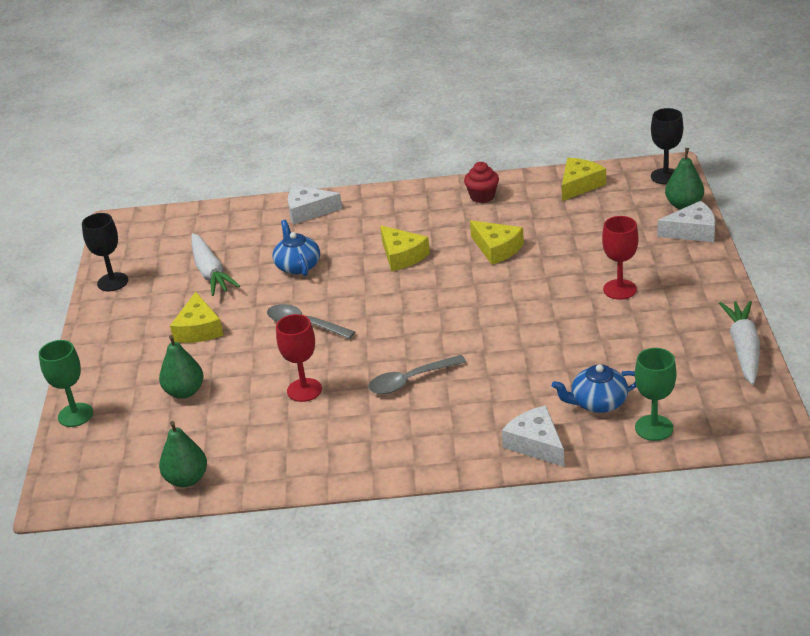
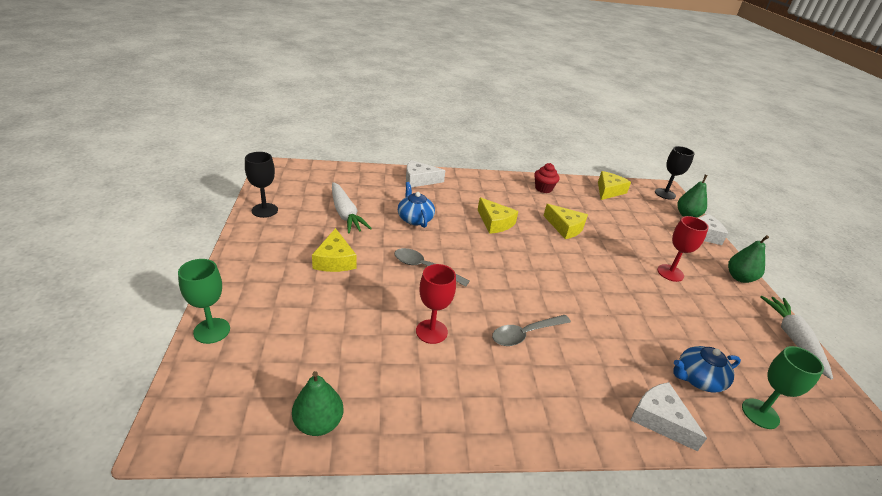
camera: 10 degrees left, 0 degrees up
(184, 392) = (320, 319): green pear -> green pear (739, 278)

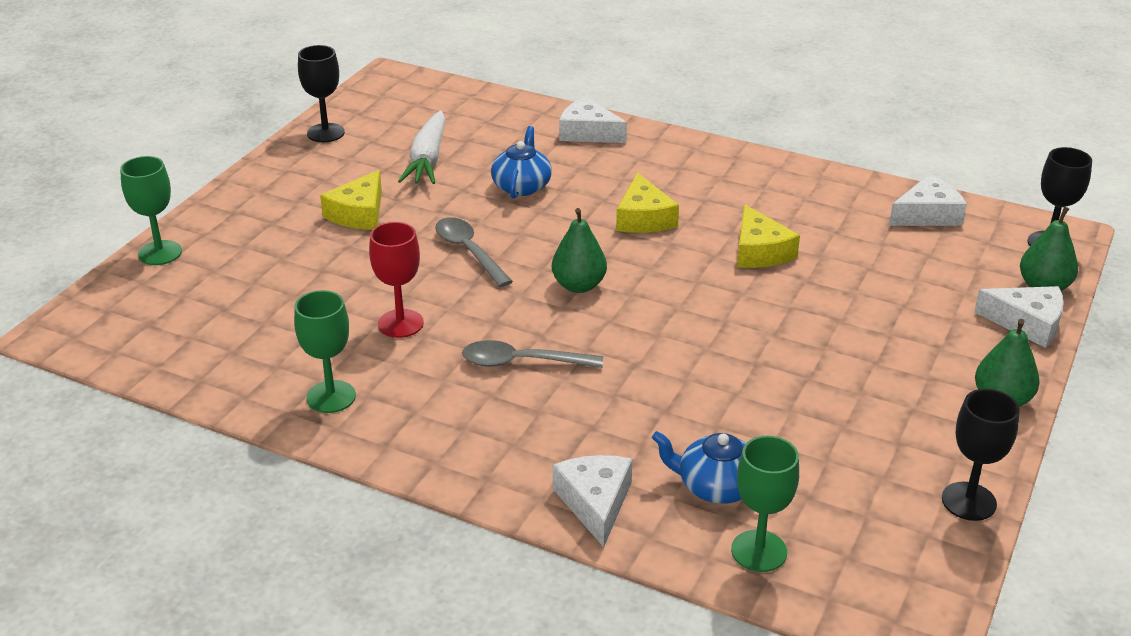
camera: 35 degrees right, 0 degrees up
(318, 423) = (193, 368): green pear -> green pear (579, 285)
(439, 407) = (331, 397): none -> green goblet
(543, 188) = (796, 186): red cupcake -> none
(609, 191) = (927, 215): yellow cheese -> white cheese
(670, 273) = (868, 358): red goblet -> none
(793, 339) = (969, 501): white carrot -> black goblet

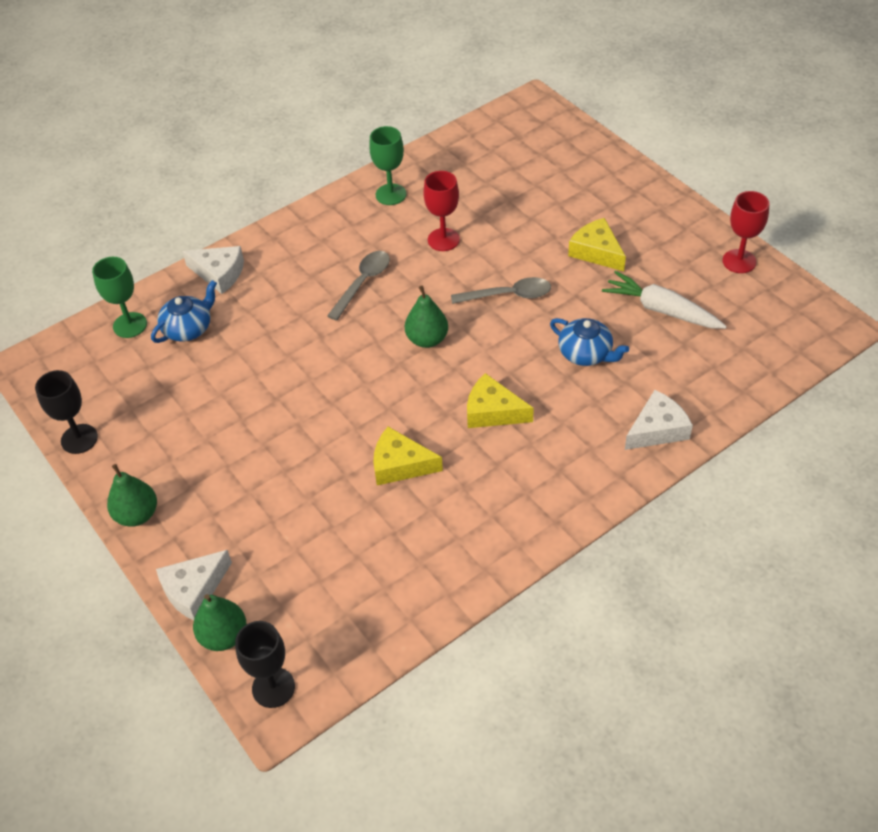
camera: 120 degrees right, 15 degrees up
(160, 253) = (599, 150): green goblet -> none
(325, 133) = (739, 261): black goblet -> red goblet
(927, 215) = (375, 618): white cheese -> none

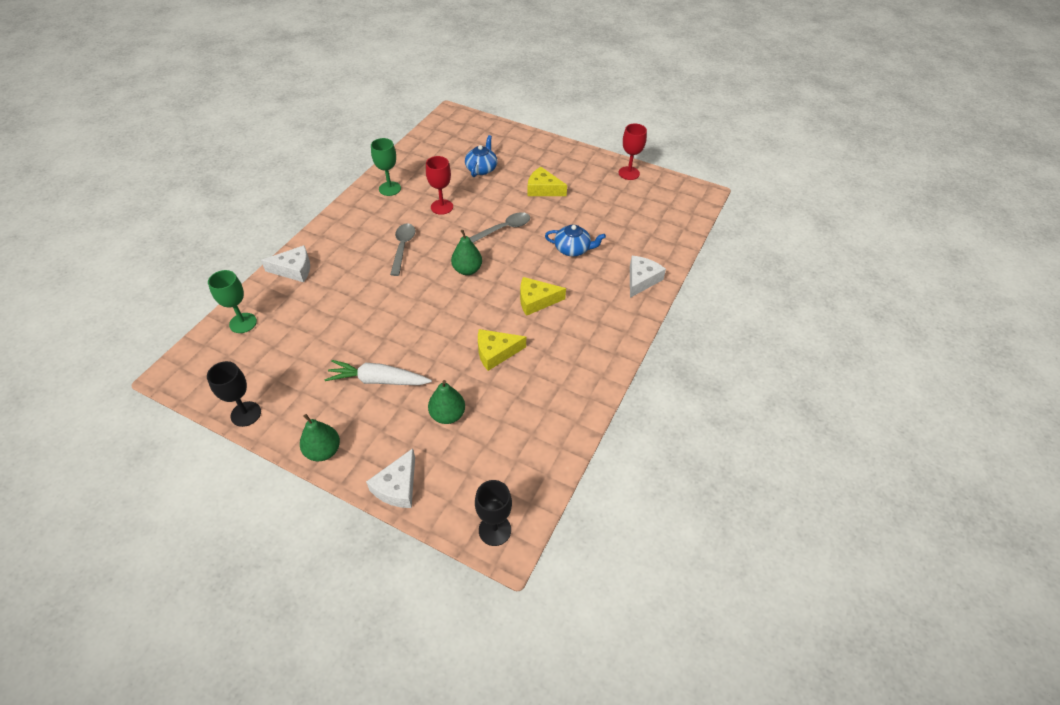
camera: 30 degrees left, 0 degrees up
(188, 328) = (291, 312): blue teapot -> blue teapot (481, 169)
(224, 636) = (438, 509): green pear -> green pear (447, 415)
(662, 310) = (602, 212): white carrot -> white carrot (378, 380)

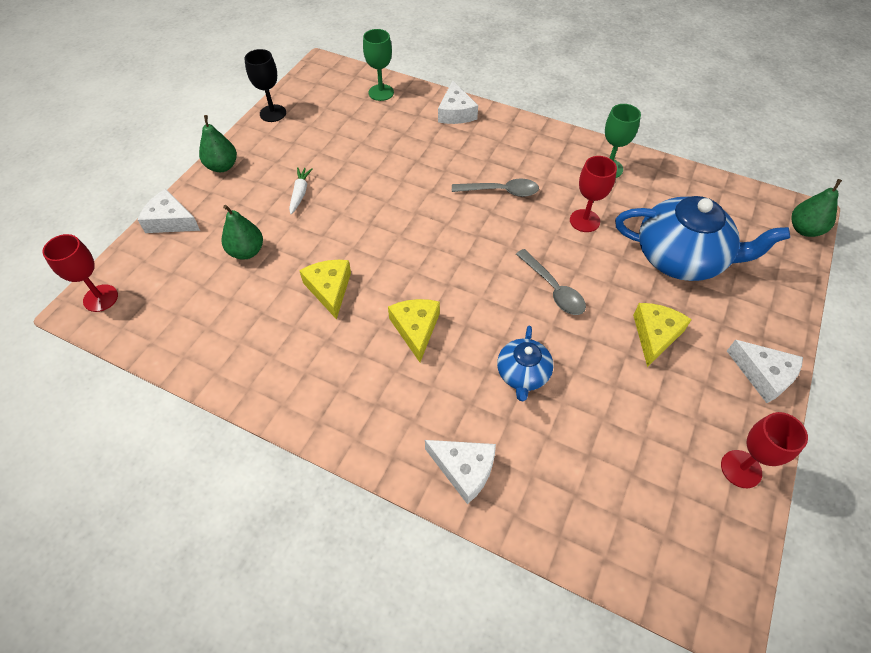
camera: 90 degrees right, 5 degrees up
(378, 380) = (300, 193): white carrot -> white carrot, size x0.59
(467, 270) = (468, 254): green pear -> green pear (804, 229)
(481, 169) = (681, 257): blue teapot -> blue teapot, size x1.90
(495, 530) = (100, 298): black goblet -> red goblet
(571, 154) = (763, 375): none -> white cheese

